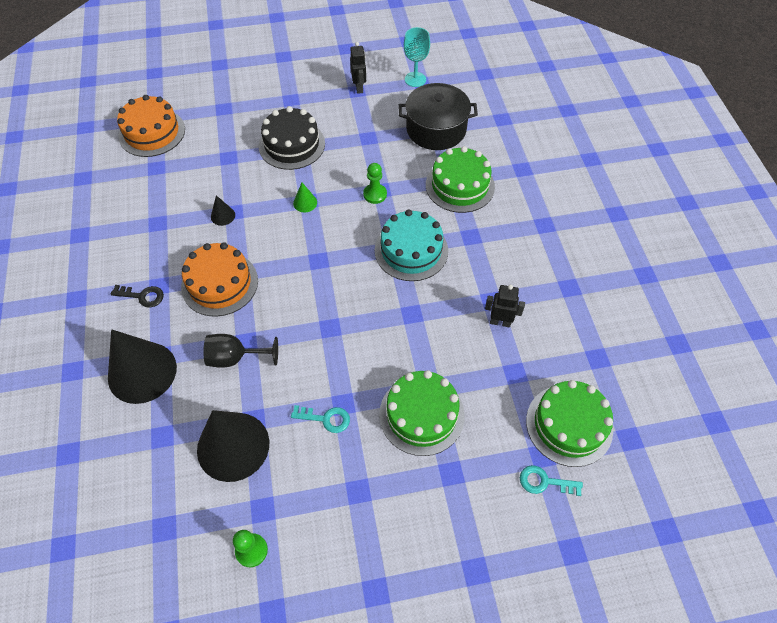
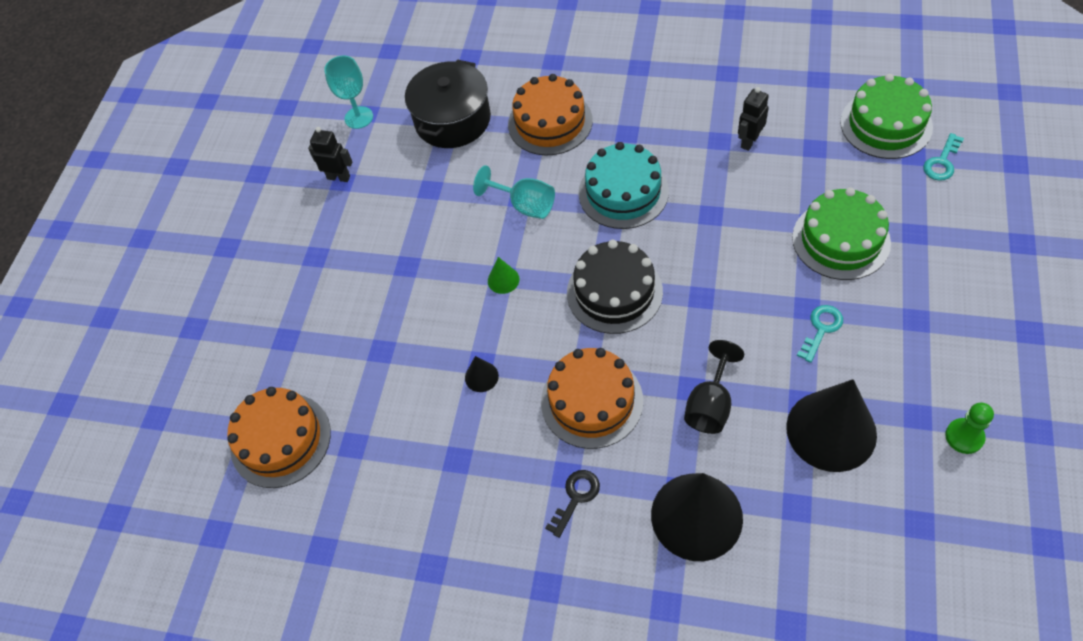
camera: 60 degrees left, 0 degrees up
(292, 144) = (397, 273): black cake -> black cake (614, 292)
(375, 194) = (524, 205): green pawn -> turquoise goblet
(460, 185) = (550, 122): green cake -> orange cake

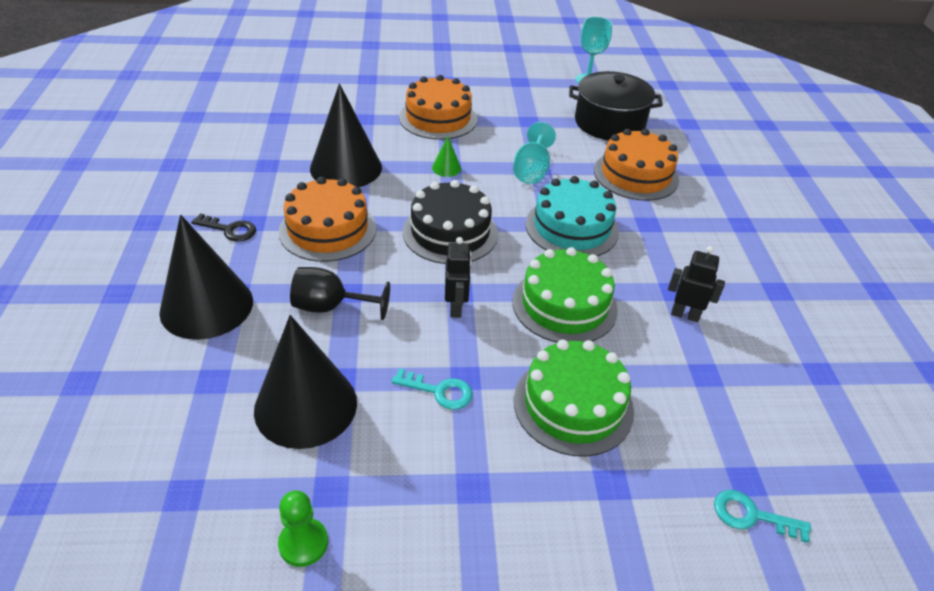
camera: 65 degrees right, 15 degrees down
(280, 440) = (282, 88): orange cake -> orange cake (438, 118)
(339, 177) = (523, 79): black robot -> black robot (456, 308)
(481, 376) = (346, 168): black cone -> black cone, size x2.41
(886, 124) = (785, 447): green cake -> green cake (564, 305)

